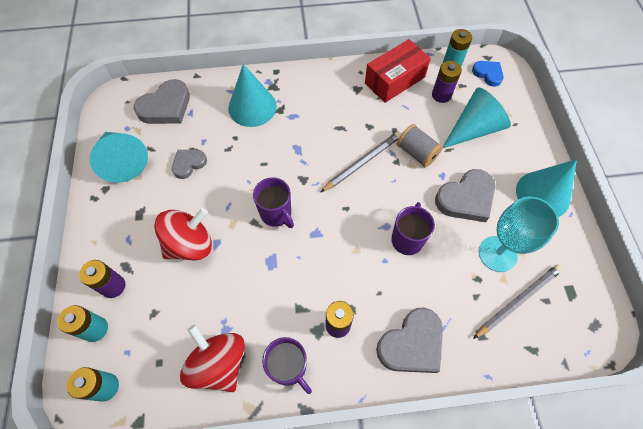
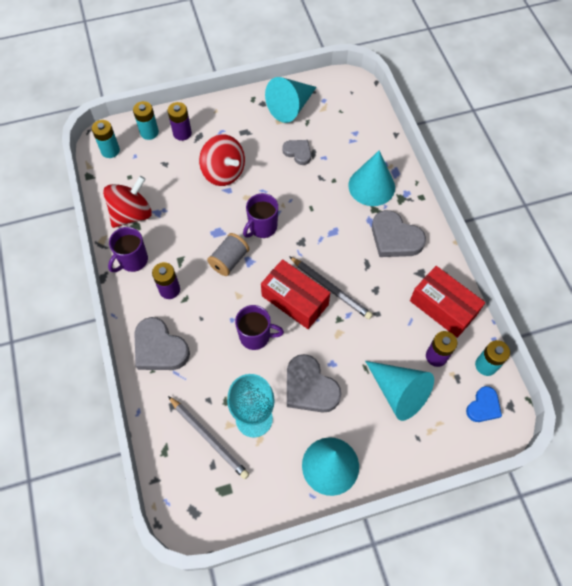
camera: 80 degrees right, 0 degrees up
(166, 106) = (353, 121): grey heart -> grey heart (395, 238)
(370, 196) = (295, 300): none -> red box
(417, 153) = (353, 337): grey spool -> grey spool (229, 260)

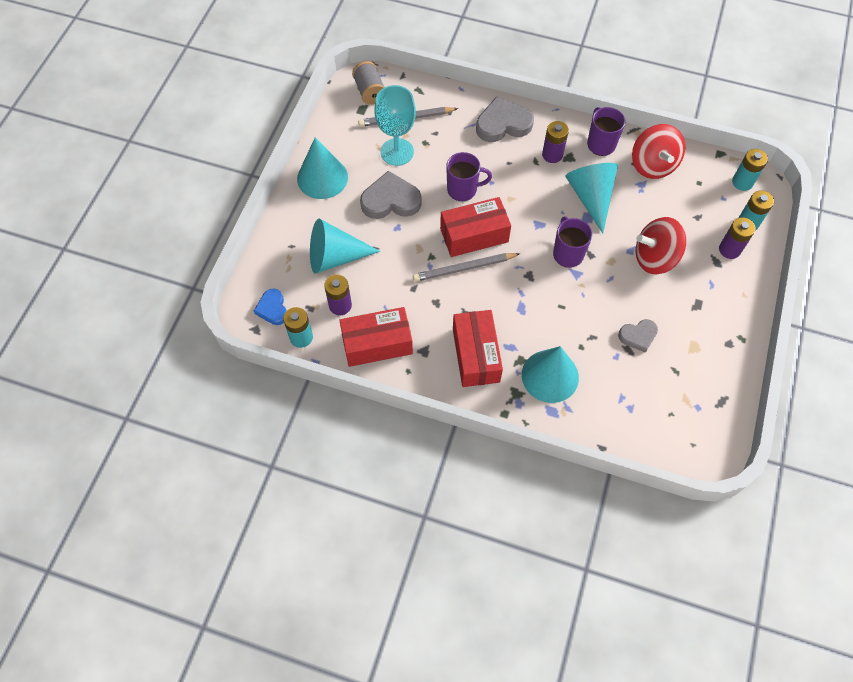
camera: 125 degrees right, 0 degrees up
(229, 260) = (550, 210): grey spool -> grey spool (369, 91)
(256, 336) = (463, 189): purple mug -> purple mug turned 135 degrees counterclockwise
(290, 107) = (707, 367): turquoise cone -> turquoise cone (591, 197)
(395, 238) = (476, 355): grey heart -> red box

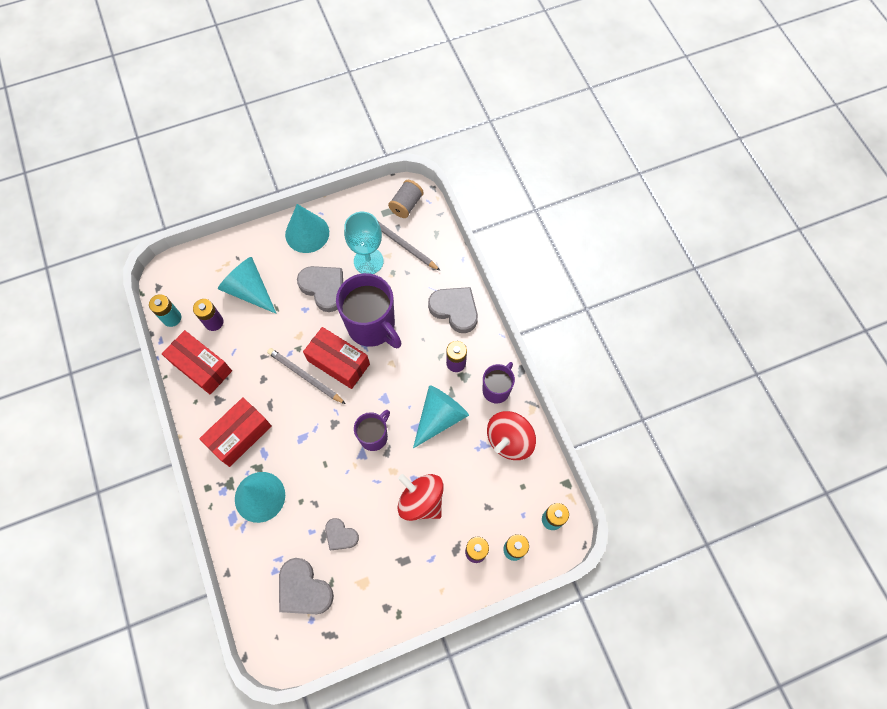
camera: 50 degrees right, 5 degrees up
(272, 309) = (180, 285): blue heart -> none
(463, 189) = (372, 326): purple mug -> purple mug, size x1.79
(665, 395) = (303, 589): none -> grey heart

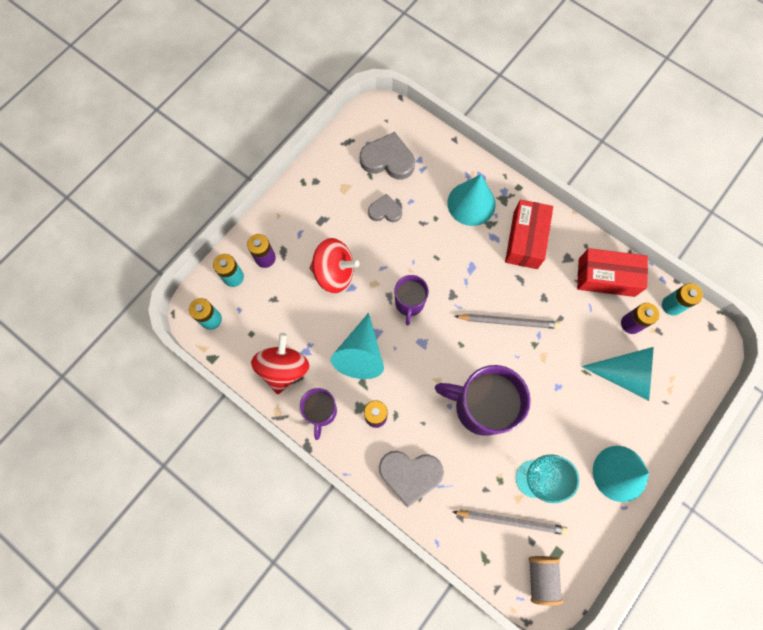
camera: 150 degrees right, 5 degrees up
(324, 288) = (556, 420): grey heart -> none
(338, 362) = (487, 352): red box -> none

